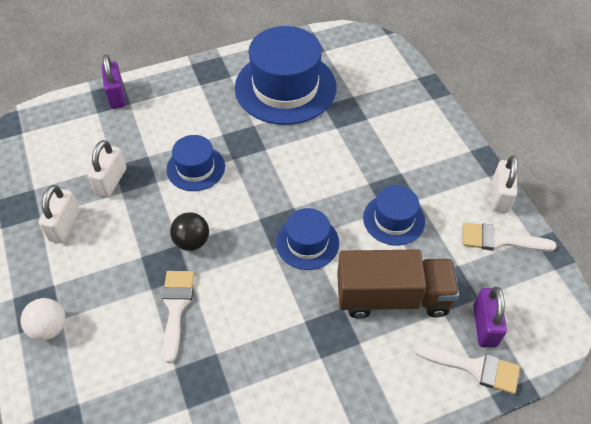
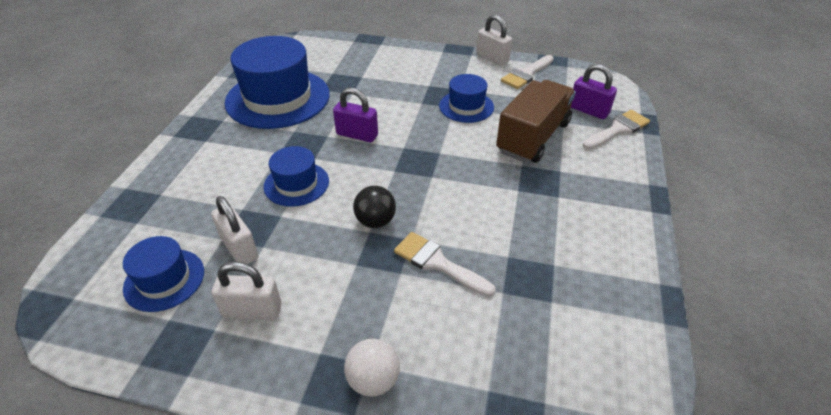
camera: 55 degrees left, 10 degrees down
(65, 225) = (252, 310): white padlock -> white padlock turned 45 degrees counterclockwise
(116, 96) = (136, 199): purple padlock -> purple padlock (357, 135)
(307, 242) = (445, 155): blue hat -> blue hat (164, 279)

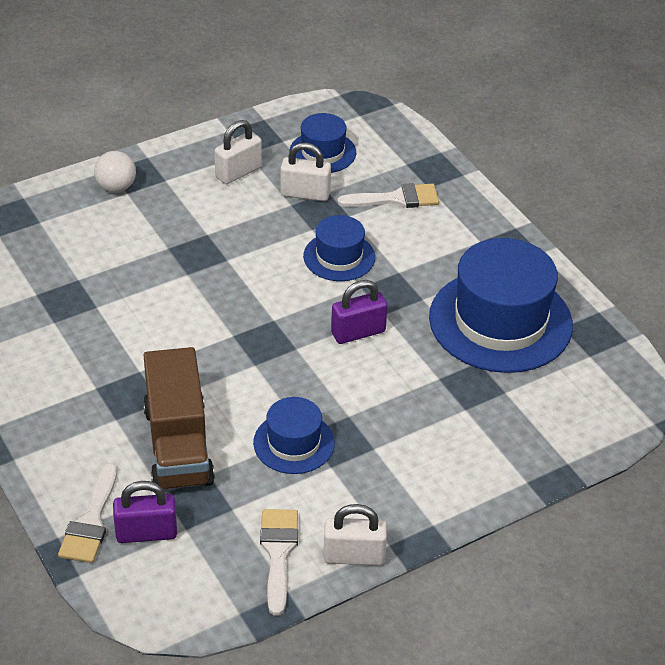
camera: 135 degrees right, 0 degrees up
(375, 221) = (232, 269): black ball -> none
(438, 263) = (147, 269): white brush -> white brush (396, 199)

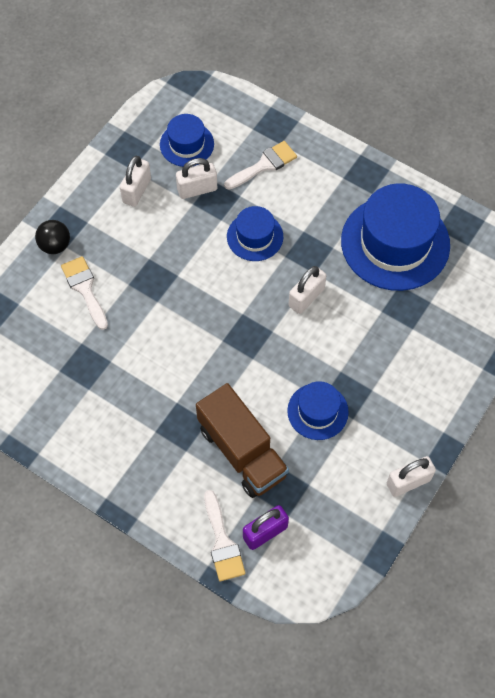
camera: 25 degrees left, 20 degrees up
(116, 187) = (55, 245): white ball -> black ball
(278, 553) = (359, 504): white brush -> white brush (85, 289)
(358, 332) = (306, 297): purple padlock -> white padlock

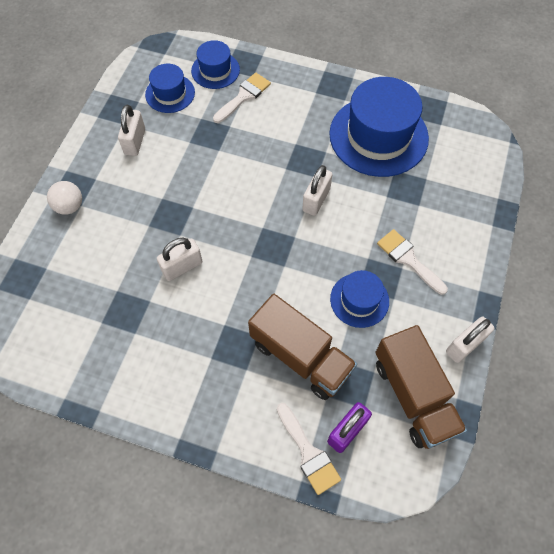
camera: 15 degrees left, 0 degrees up
(55, 245) = (69, 206): black ball -> white ball
(85, 289) = (108, 239): white brush -> white brush (408, 259)
(197, 189) = (190, 129): white padlock -> white padlock (182, 267)
(255, 236) = (253, 157): blue hat -> blue hat (215, 70)
(340, 516) = (413, 395): none -> brown truck

